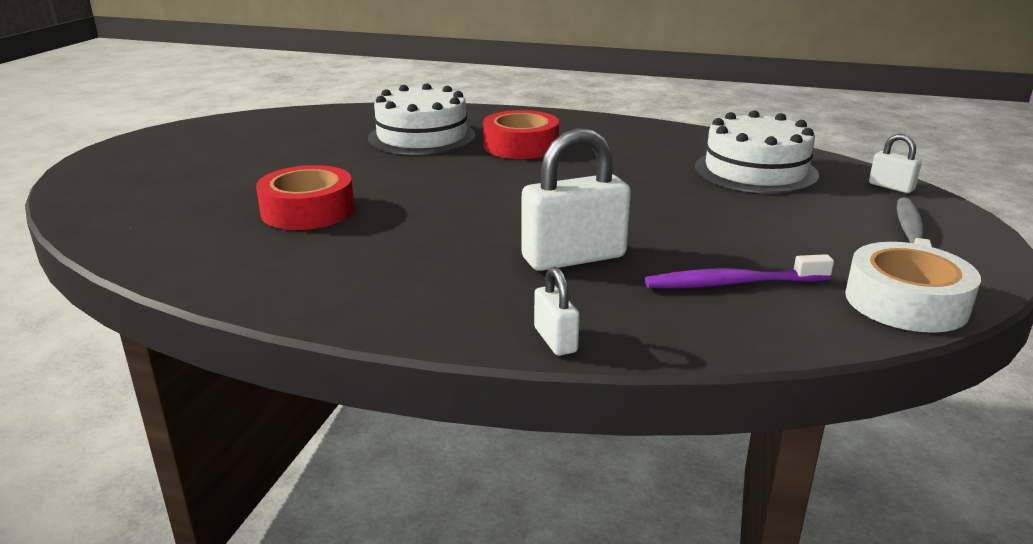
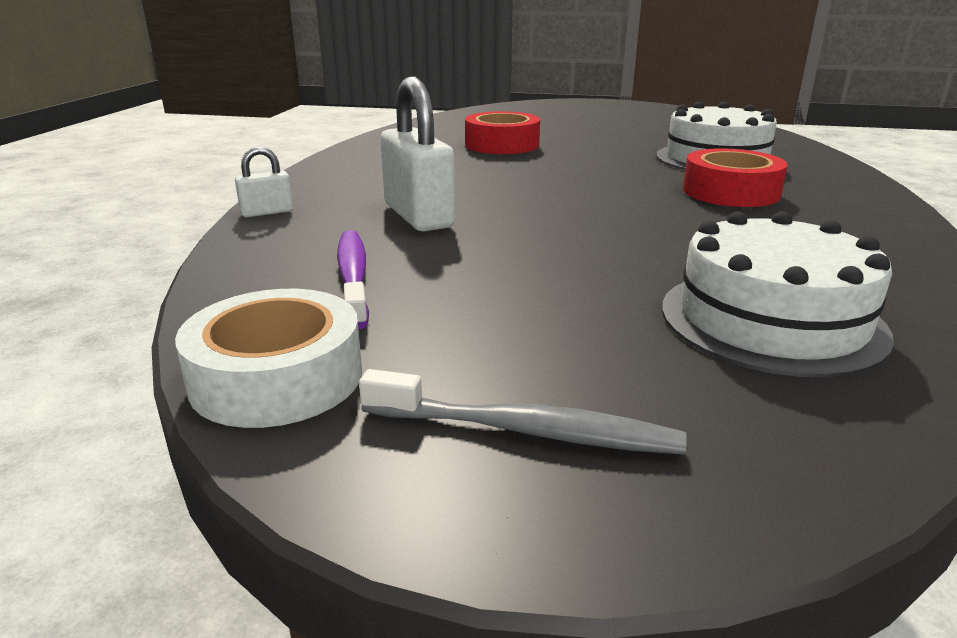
camera: 85 degrees right, 0 degrees up
(891, 187) = (802, 459): white padlock -> none

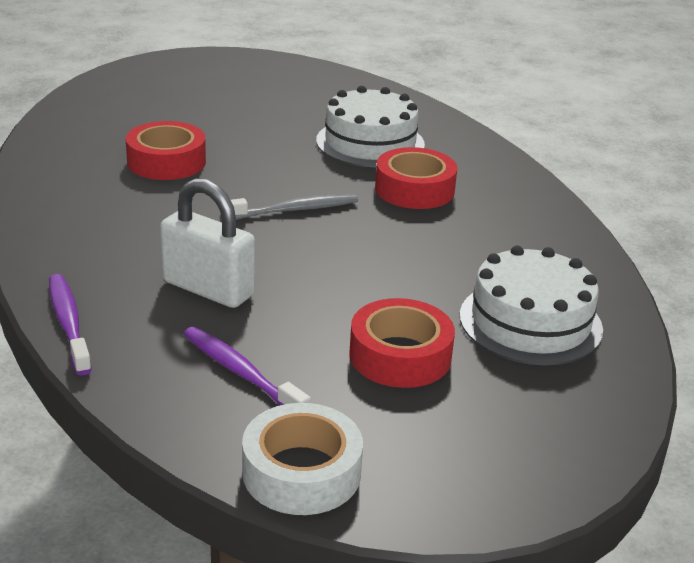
camera: 35 degrees left, 5 degrees up
(267, 212) = (68, 323): white padlock -> purple toothbrush
(525, 430) = (474, 450): grey toothbrush -> grey toothbrush (293, 210)
(548, 307) = (400, 356): none -> red tape

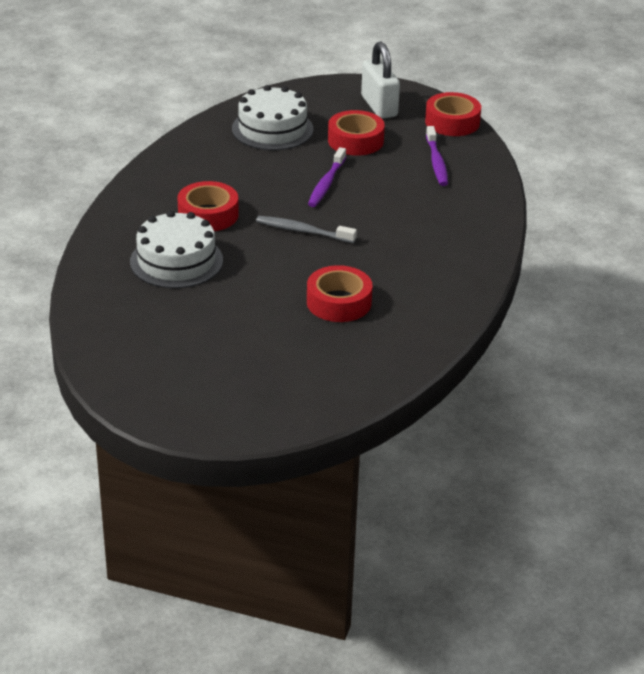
camera: 140 degrees left, 5 degrees up
(68, 323) = (498, 215): purple toothbrush -> purple toothbrush (326, 184)
(208, 289) = (409, 205): white padlock -> white padlock (379, 106)
(301, 472) = (452, 122): white tape -> red tape

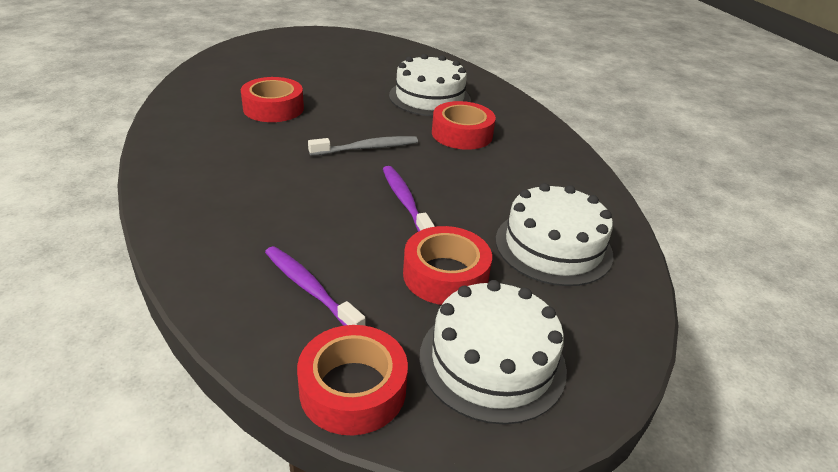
camera: 140 degrees right, 0 degrees up
(379, 106) = (492, 361): white padlock -> white cake

